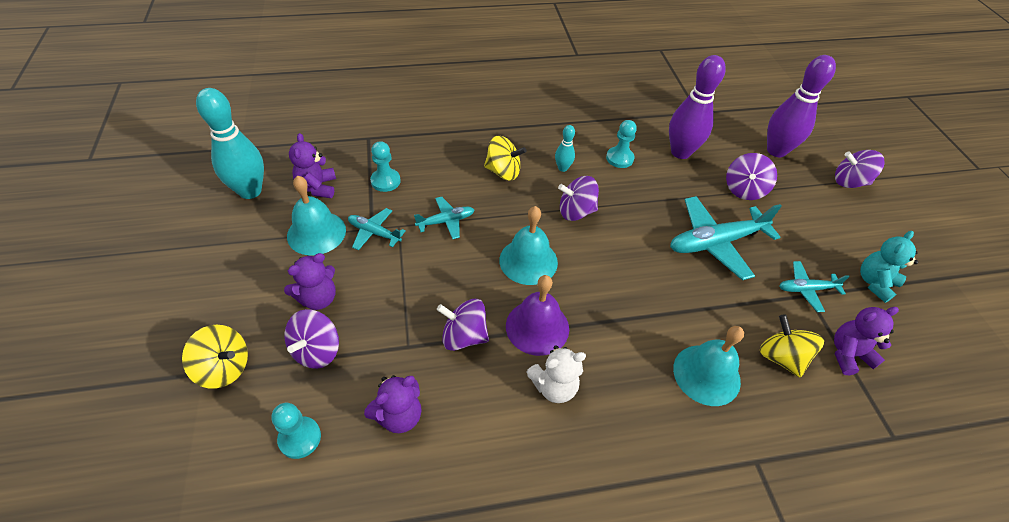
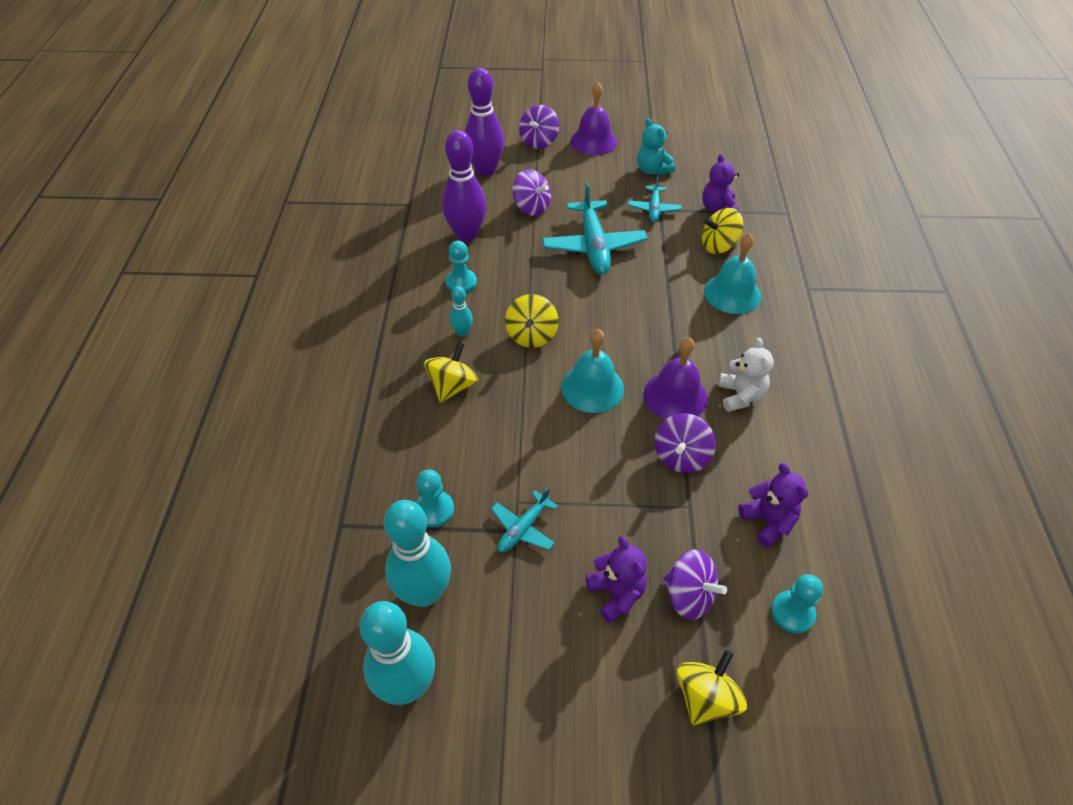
camera: 75 degrees left, 0 degrees up
(316, 233) = (509, 595): turquoise bell -> none
(317, 187) = (424, 593): purple teddy bear -> turquoise bowling pin
(446, 221) = (520, 452): turquoise plane -> none
(576, 211) = (531, 335): purple spinning top -> yellow spinning top
(885, 225) = (593, 141): none -> purple bell

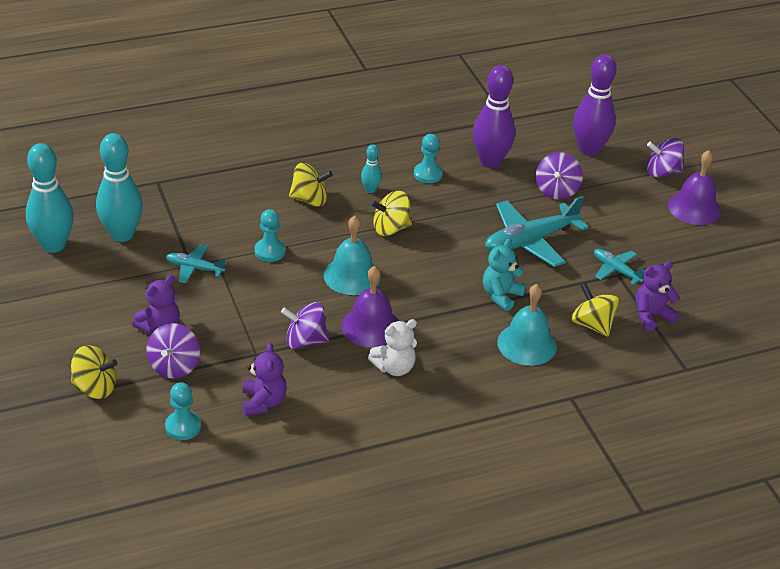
camera: 65 degrees right, 10 degrees down
(434, 510) = (190, 221): turquoise pawn -> turquoise pawn (270, 251)
(652, 170) = (679, 258): turquoise teddy bear -> turquoise teddy bear (501, 295)
(654, 209) = (616, 270): turquoise plane -> turquoise plane turned 60 degrees clockwise
(768, 521) = (263, 402): purple teddy bear -> purple teddy bear turned 45 degrees counterclockwise

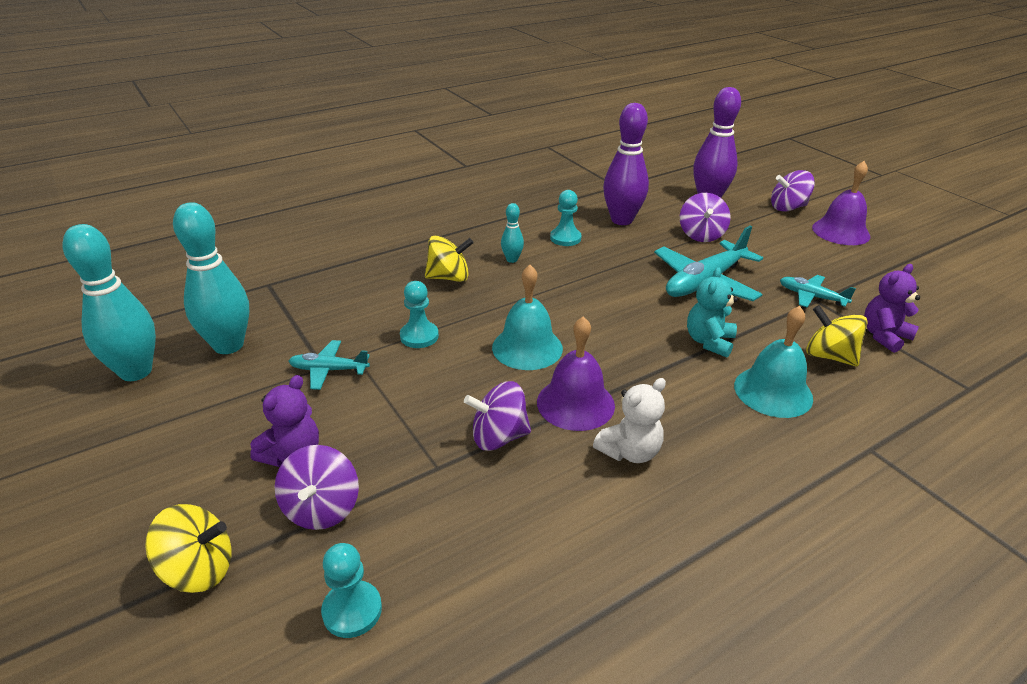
camera: 10 degrees left, 5 degrees down
(263, 402) = (468, 540): purple teddy bear -> none
(390, 228) = (550, 292): yellow spinning top -> none

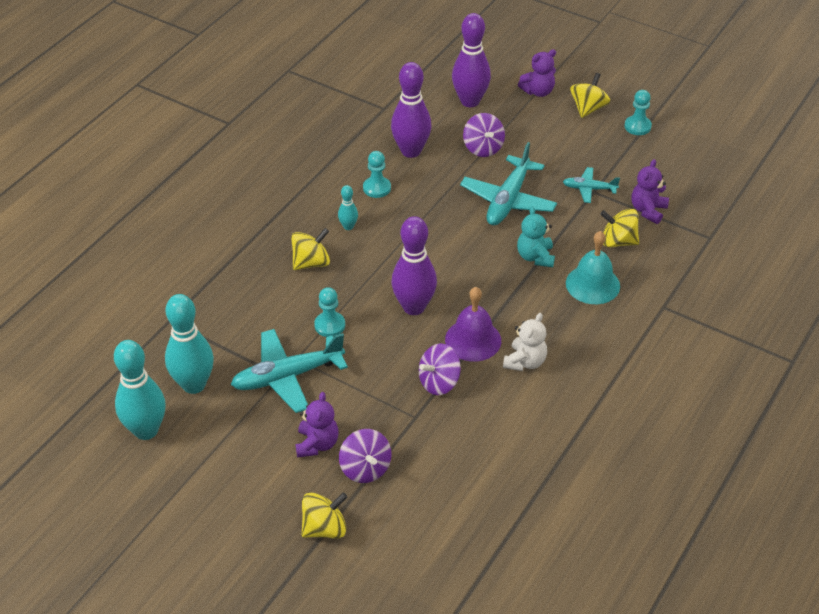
camera: 25 degrees left, 10 degrees up
(328, 370) = (287, 377): turquoise plane -> turquoise plane, size x1.87
(352, 610) = (428, 512): turquoise pawn -> turquoise pawn (637, 126)
(527, 347) = (414, 307): turquoise bell -> purple bowling pin
(788, 208) = (538, 91): purple spinning top -> purple teddy bear
(840, 231) = (588, 108): purple bell -> yellow spinning top

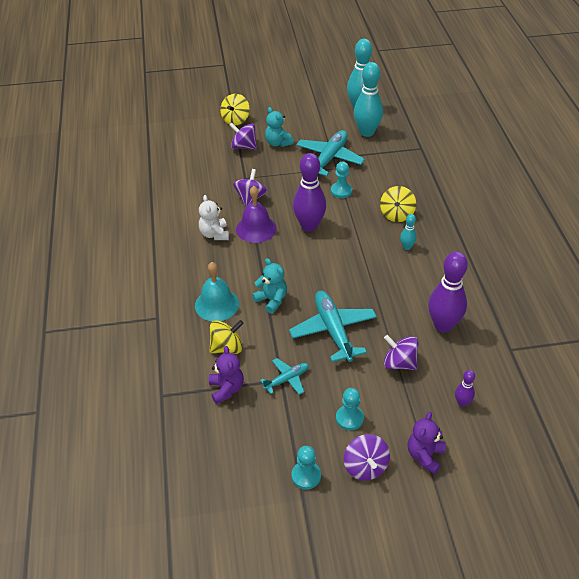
camera: 140 degrees right, 0 degrees up
(317, 444) = (278, 143): purple teddy bear -> turquoise teddy bear
(377, 188) = (426, 282): turquoise pawn -> turquoise pawn (349, 418)
(470, 101) = (462, 403): purple bowling pin -> purple bowling pin, size x0.48
(588, 108) = (365, 467): yellow spinning top -> purple spinning top

